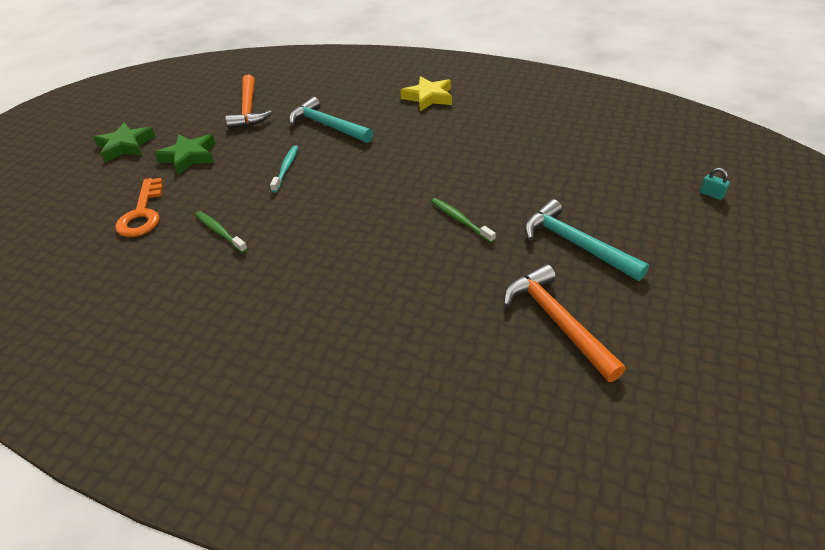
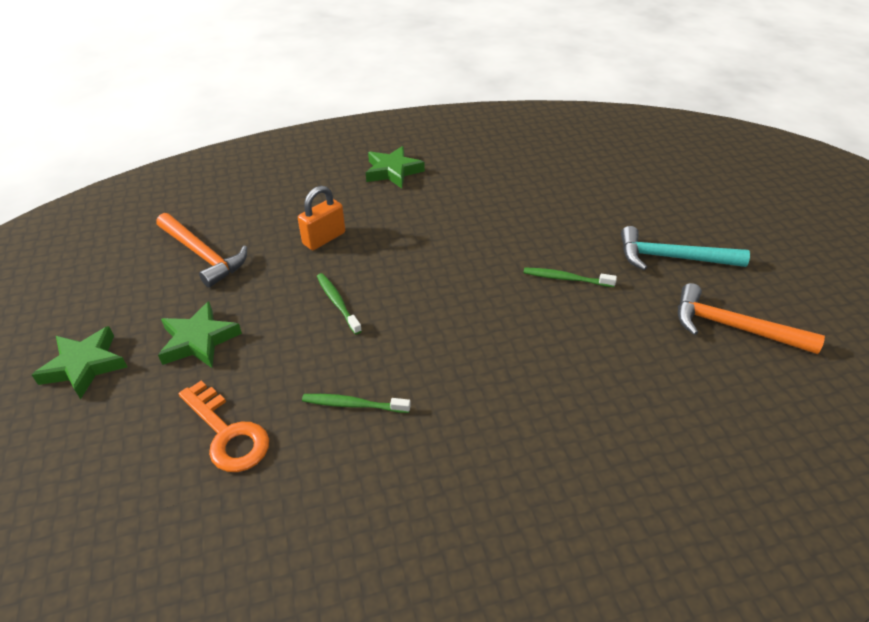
camera: 40 degrees left, 0 degrees up
(286, 168) = (337, 303): turquoise toothbrush -> green toothbrush
(327, 126) = (324, 238): turquoise hammer -> orange padlock
(428, 97) = (393, 171): yellow star -> green star
(711, 194) = (708, 176): turquoise padlock -> none

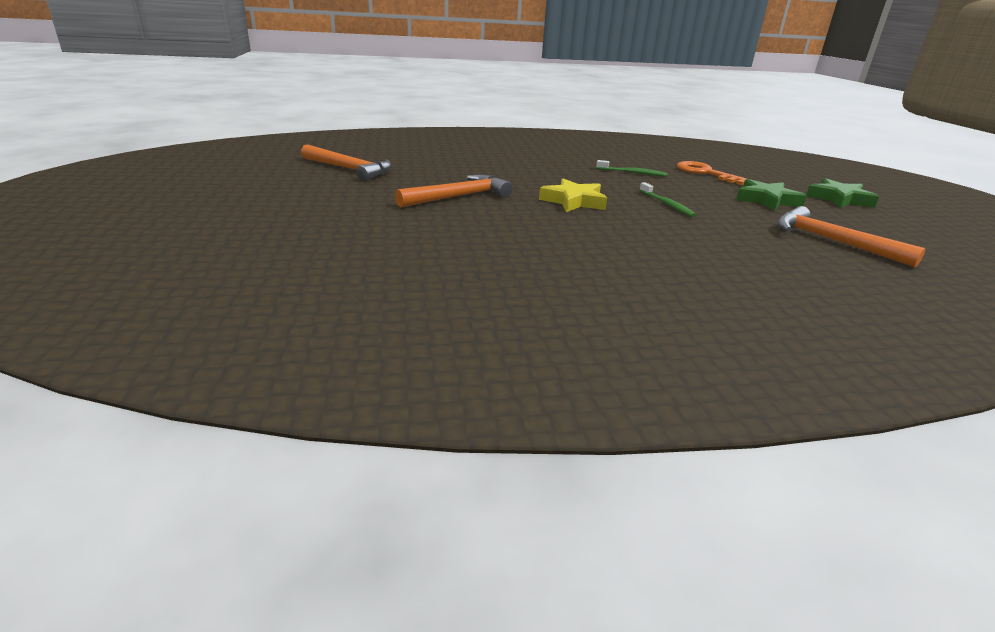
camera: 175 degrees left, 15 degrees down
(324, 238) = (709, 240): orange padlock -> none
(393, 171) = (653, 297): green star -> none
(443, 291) = (574, 201): none -> yellow star
(566, 278) = (459, 197): green toothbrush -> orange hammer
(672, 257) = (345, 197): turquoise hammer -> none

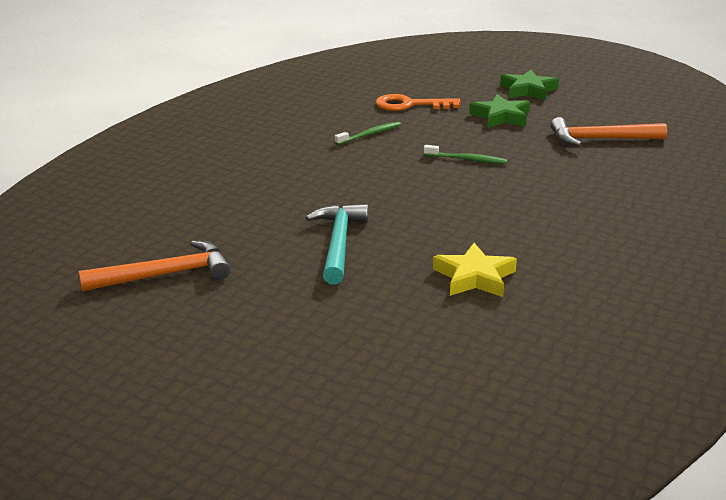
camera: 50 degrees left, 0 degrees up
(459, 197) = (338, 243): orange hammer -> turquoise hammer
(574, 201) = (414, 195): yellow star -> yellow star (474, 277)

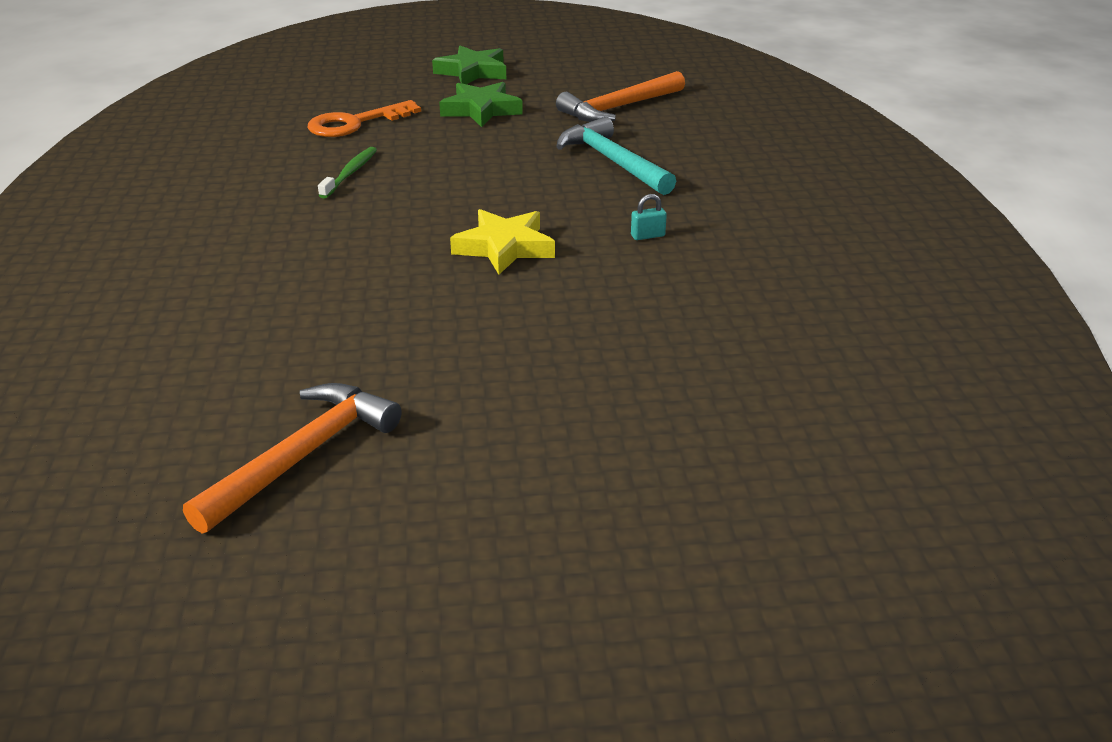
camera: 35 degrees left, 5 degrees up
(338, 243) = (486, 324): turquoise hammer -> turquoise hammer (613, 161)
(467, 159) = (506, 171): green toothbrush -> none
(474, 277) = (691, 307): yellow star -> yellow star (504, 247)
(505, 226) = (647, 236): none -> turquoise padlock

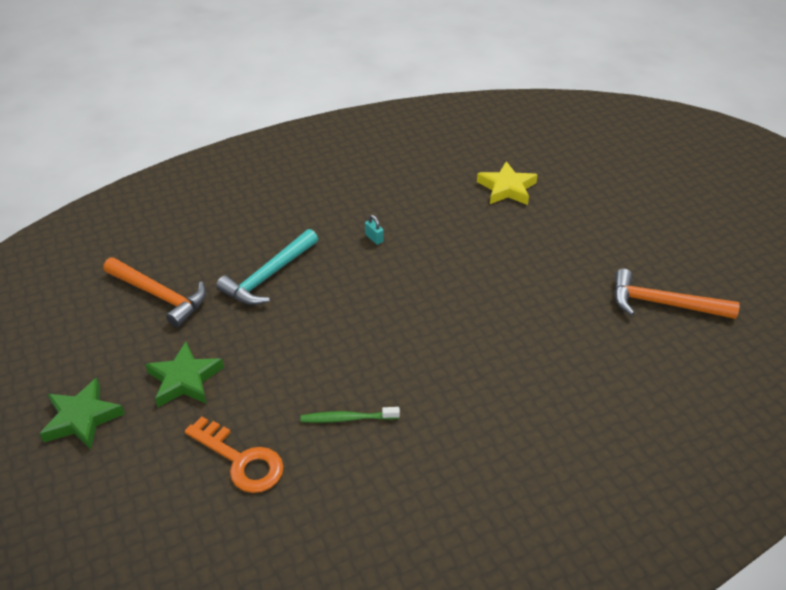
camera: 110 degrees left, 10 degrees up
(504, 247) = (421, 294): yellow star -> yellow star (507, 188)

